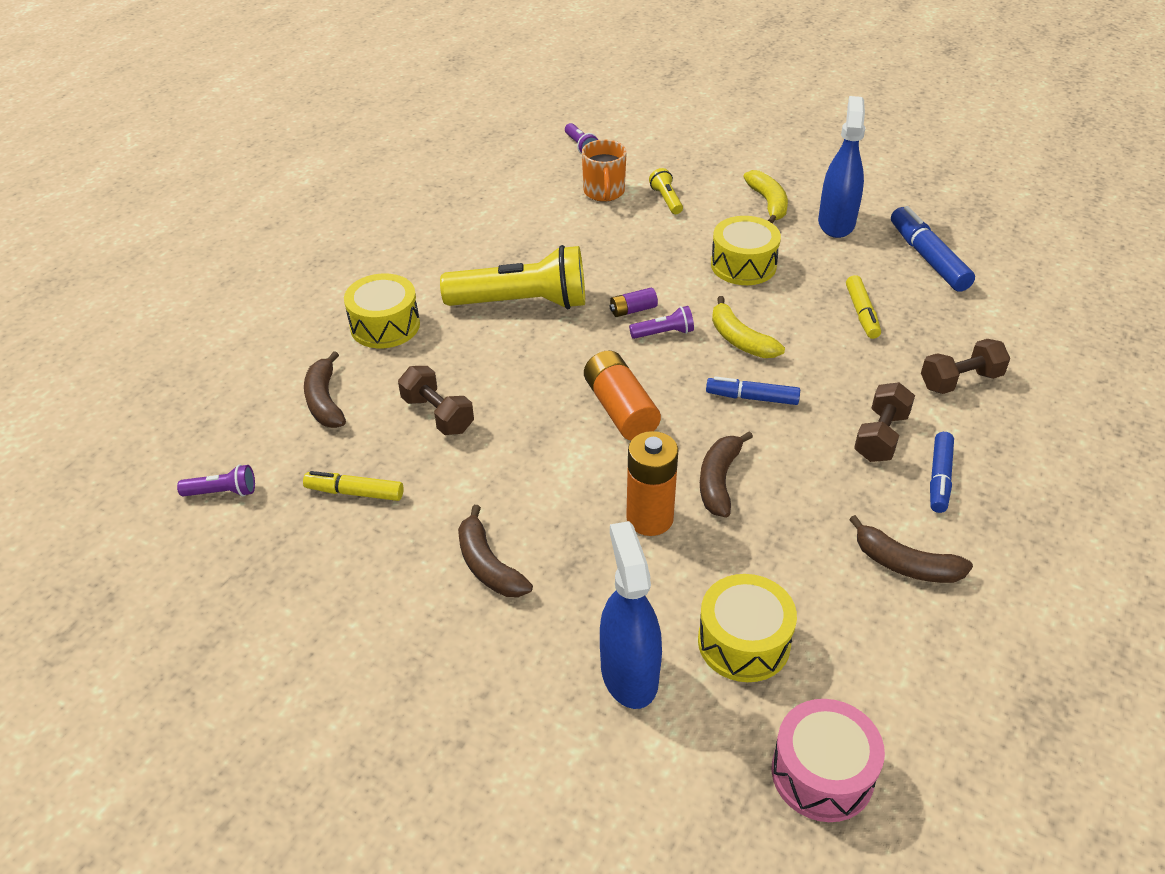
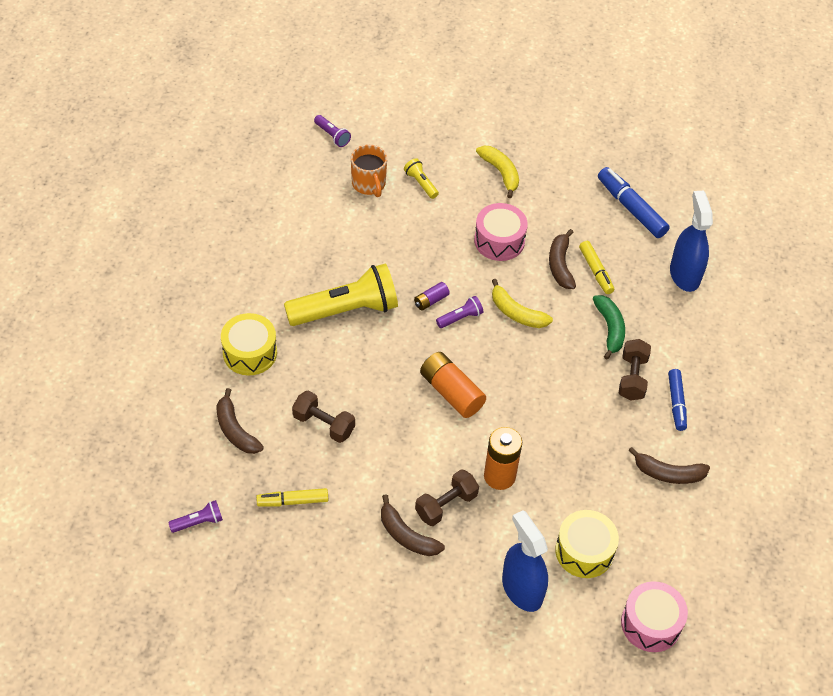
camera: 20 degrees left, 10 degrees up
(719, 481) = (536, 436): brown banana -> brown banana (560, 265)
(743, 265) = (499, 241): yellow drum -> pink drum
(752, 397) = (539, 363): blue marker -> none
(836, 223) = (557, 185): blue spray bottle -> blue spray bottle (684, 274)
(863, 377) = (610, 329): none -> green banana
(960, 381) = (675, 319): brown dumbbell -> brown dumbbell (446, 505)

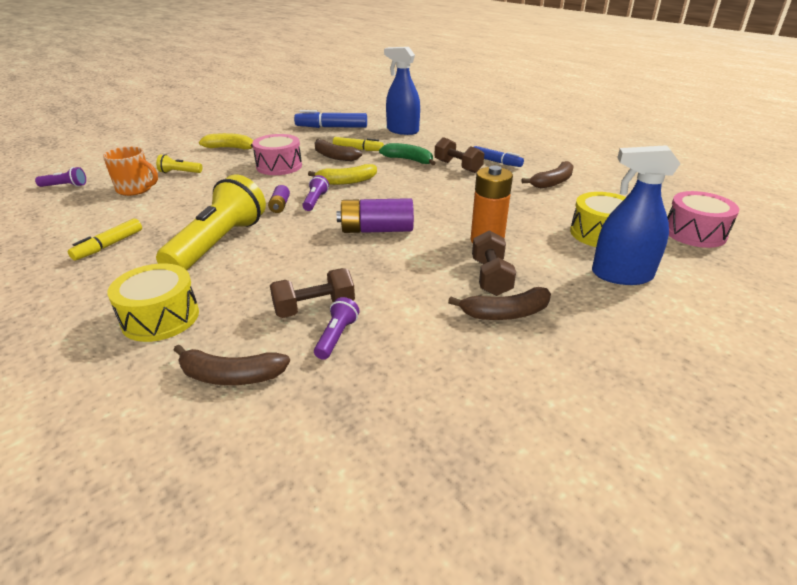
camera: 50 degrees left, 20 degrees down
(198, 522) = (313, 488): purple flashlight -> purple flashlight (336, 337)
(292, 501) = (380, 375): yellow marker -> yellow marker (109, 245)
(451, 392) = (376, 230): orange battery -> purple battery

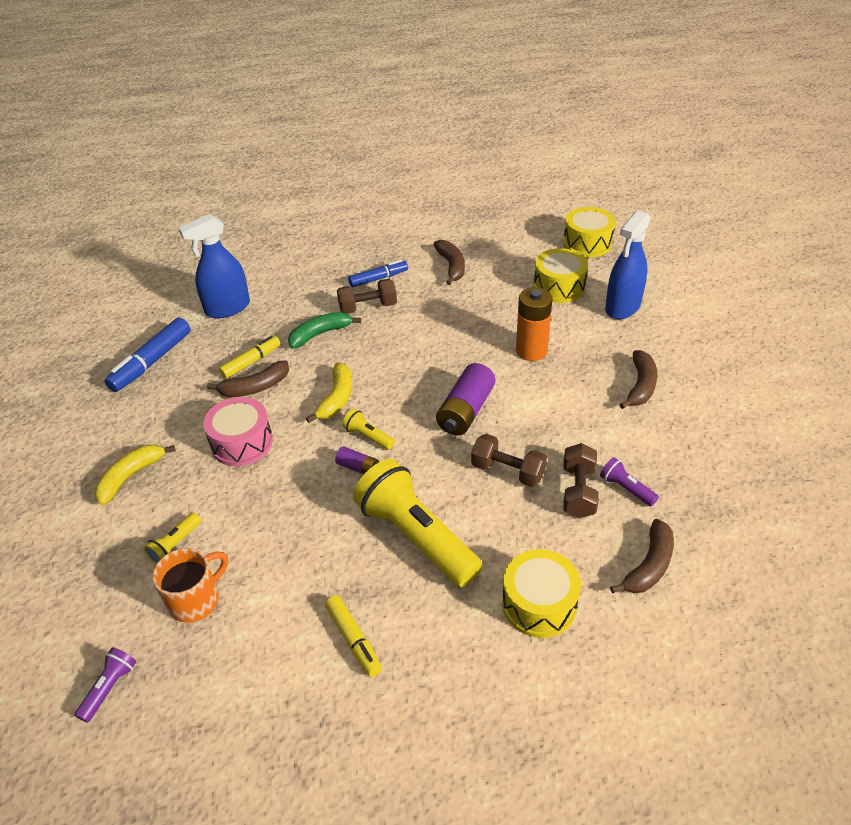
camera: 60 degrees left, 10 degrees up
(315, 201) = (368, 436): purple flashlight -> yellow flashlight
(491, 277) = (588, 372): brown dumbbell -> brown dumbbell (507, 471)
(694, 233) = (587, 243): pink drum -> yellow drum

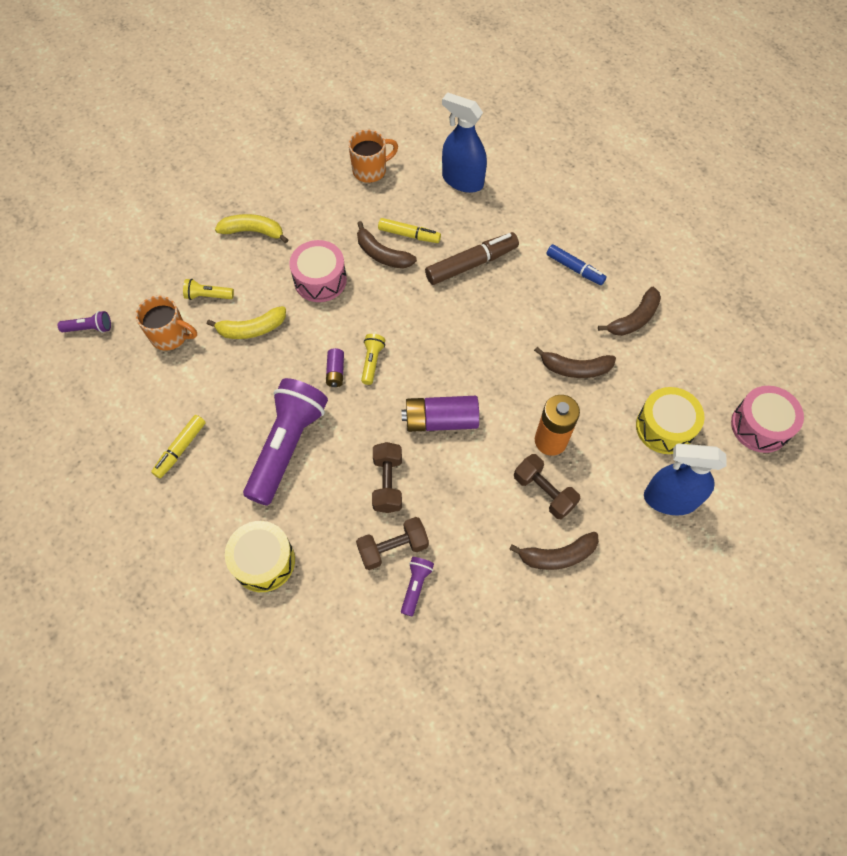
camera: 60 degrees right, 20 degrees up
(151, 362) = (370, 170): blue marker -> orange mug
(320, 334) = (471, 264): green banana -> brown marker
(336, 398) = (402, 317): yellow banana -> yellow banana (252, 329)
(368, 307) = (529, 281): brown dumbbell -> brown dumbbell (544, 492)
(416, 537) = (287, 446): yellow flashlight -> purple flashlight
(587, 243) = (760, 426): yellow drum -> pink drum
(649, 566) = (339, 632): brown banana -> brown banana (575, 368)

